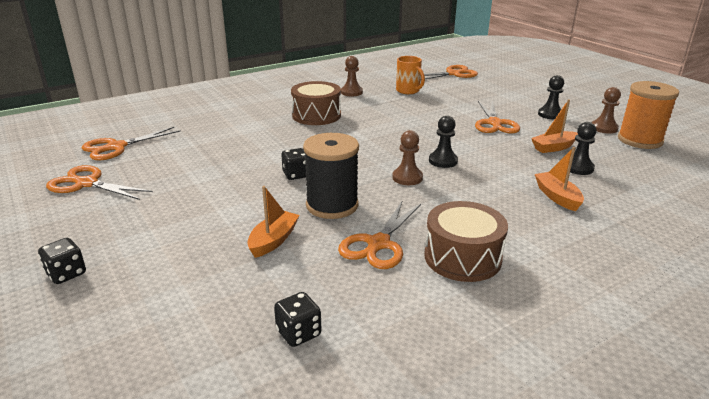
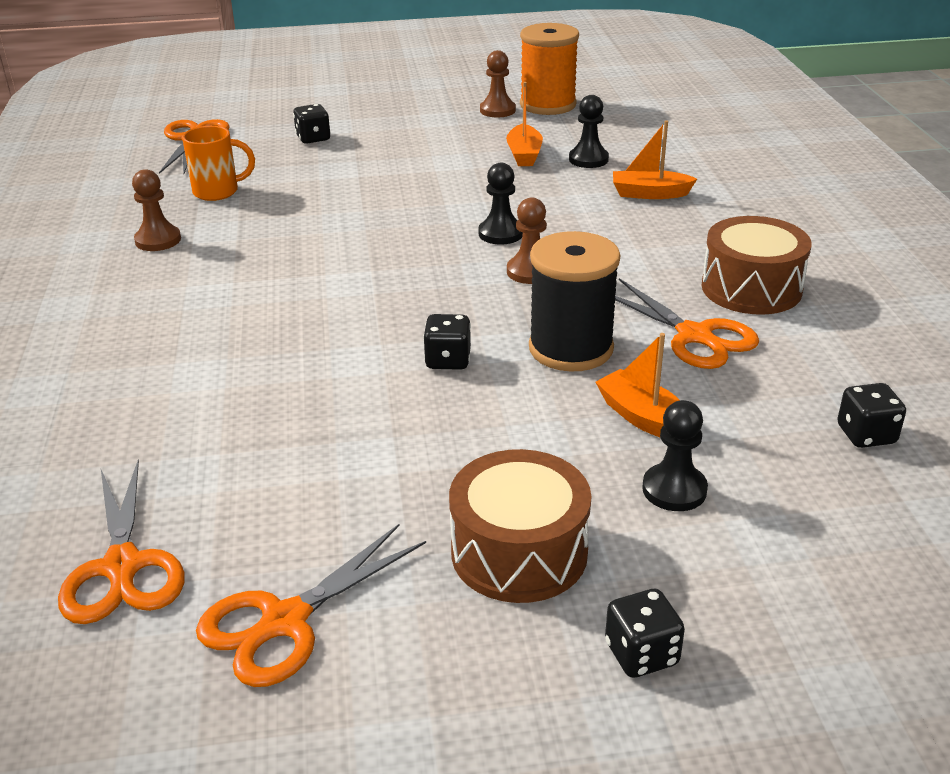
camera: 65 degrees left, 5 degrees up
(316, 115) = (225, 295): brown drum -> brown drum (519, 552)
(491, 94) = (313, 138): none -> black dice
(494, 123) = (415, 166): orange scissors -> none
(550, 114) = (426, 125): black pawn -> black pawn (674, 490)

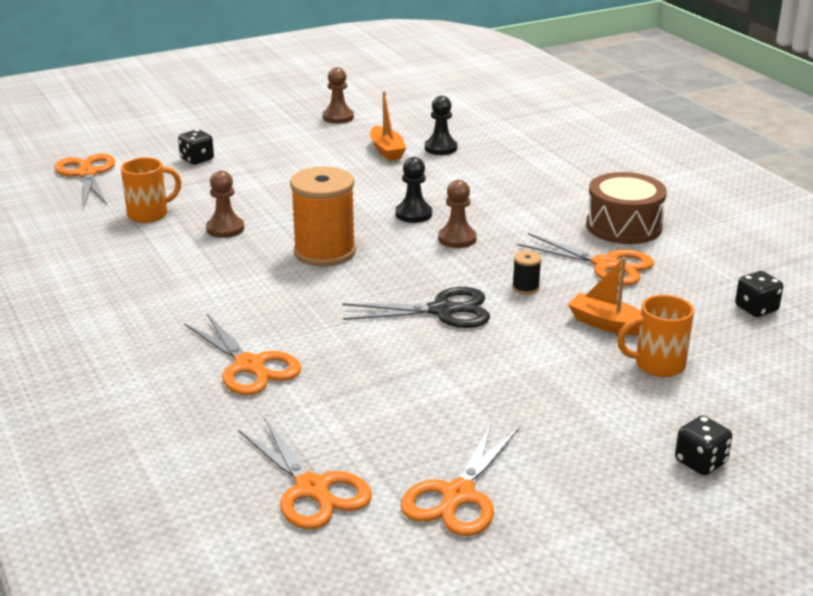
camera: 20 degrees left, 5 degrees down
(158, 240) = (131, 260): brown pawn -> brown pawn (225, 229)
(179, 388) = (249, 366): none -> orange scissors
(448, 360) = (442, 311): black dice -> black scissors
(519, 552) = (583, 422): brown drum -> none
(548, 105) = (376, 108): orange spool -> orange spool (324, 252)
(571, 348) = (525, 288): black spool -> black spool, size x0.42
(649, 194) = (506, 168): orange boat -> none
(674, 490) = (657, 365): black pawn -> orange mug

